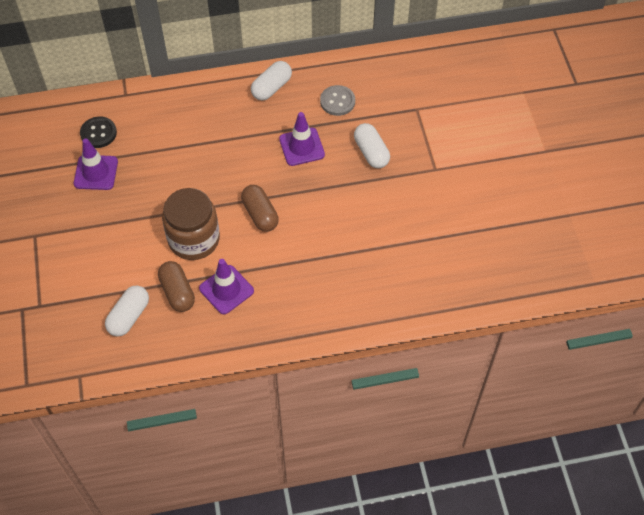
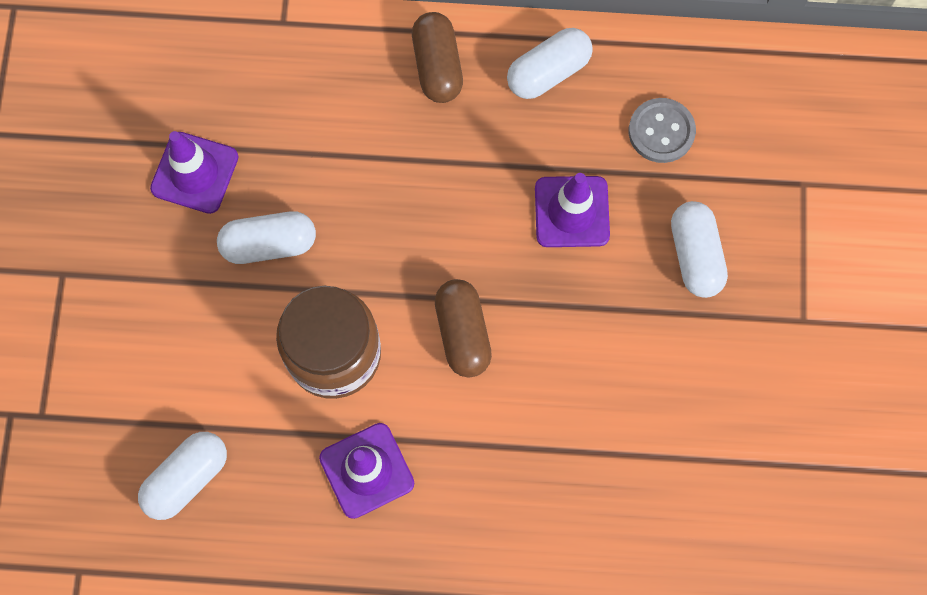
camera: 15 degrees right, 15 degrees up
(98, 133) = (217, 92): black button -> none
(145, 196) = (269, 244): none -> white capsule
(177, 292) = (281, 452): brown capsule -> brown capsule (437, 66)

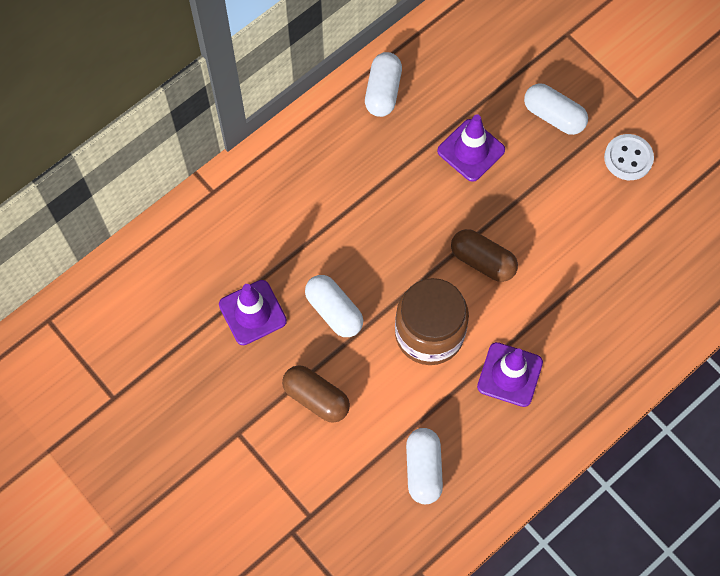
camera: 45 degrees left, 5 degrees down
(269, 244) = (334, 311): white capsule -> white capsule turned 75 degrees counterclockwise
(437, 66) = (322, 140): brown capsule -> brown capsule (316, 398)
(661, 131) = (471, 70): grey button -> none
(726, 371) = (628, 158): none -> white button

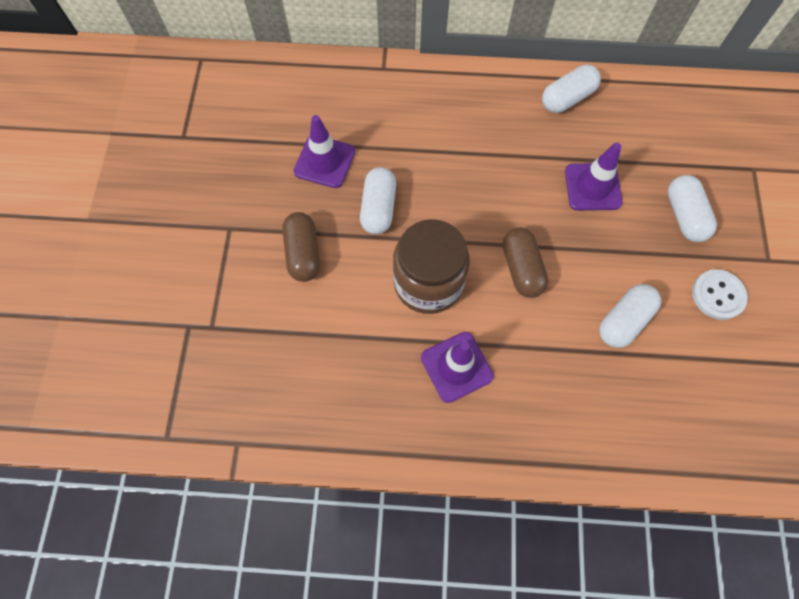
camera: 45 degrees right, 0 degrees up
(423, 469) = (321, 372): white capsule -> white capsule (624, 320)

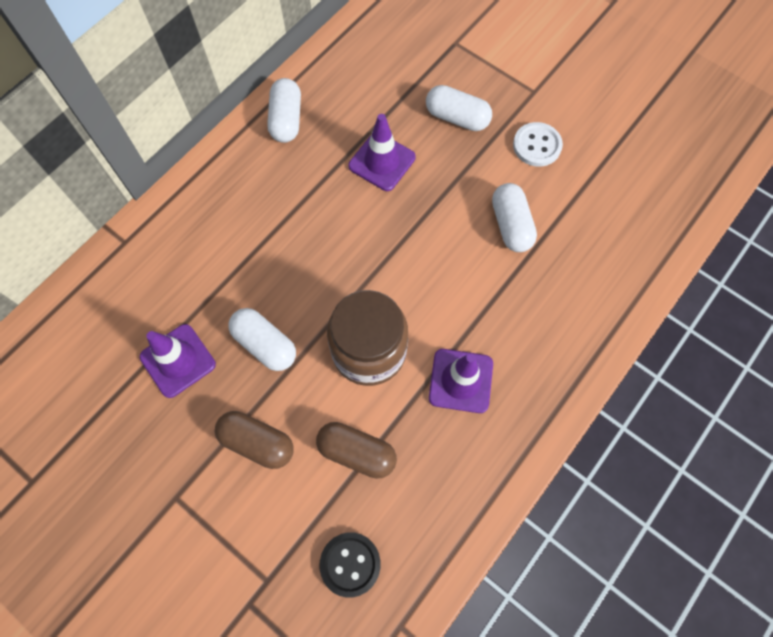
camera: 55 degrees left, 0 degrees up
(259, 377) = (350, 564): none -> black button
(521, 268) = (412, 267): brown capsule -> brown capsule (357, 452)

